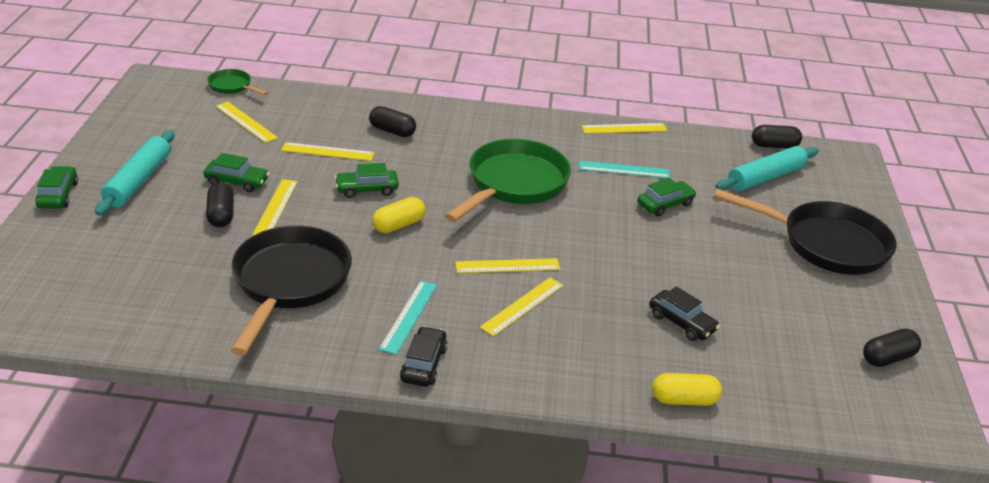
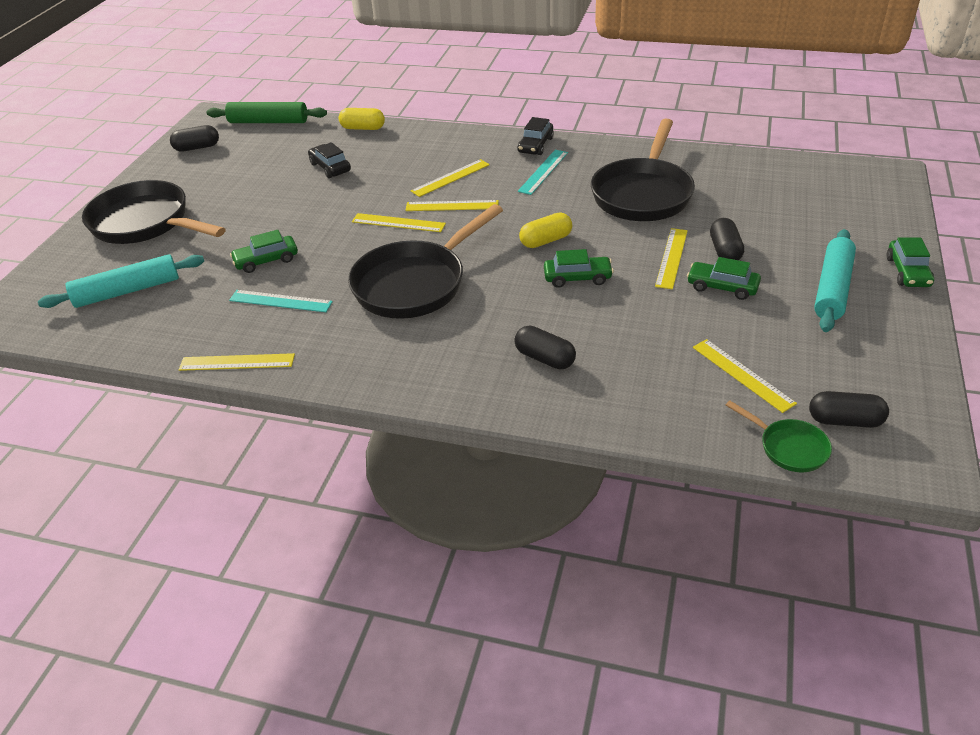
camera: 165 degrees left, 5 degrees up
(328, 151) = (625, 326): yellow ruler -> yellow ruler (398, 223)
(514, 184) = (415, 284): green pan -> black pan
(774, 146) = (69, 334): black capsule -> black capsule (845, 421)
(837, 415) = (268, 122): none -> green rolling pin

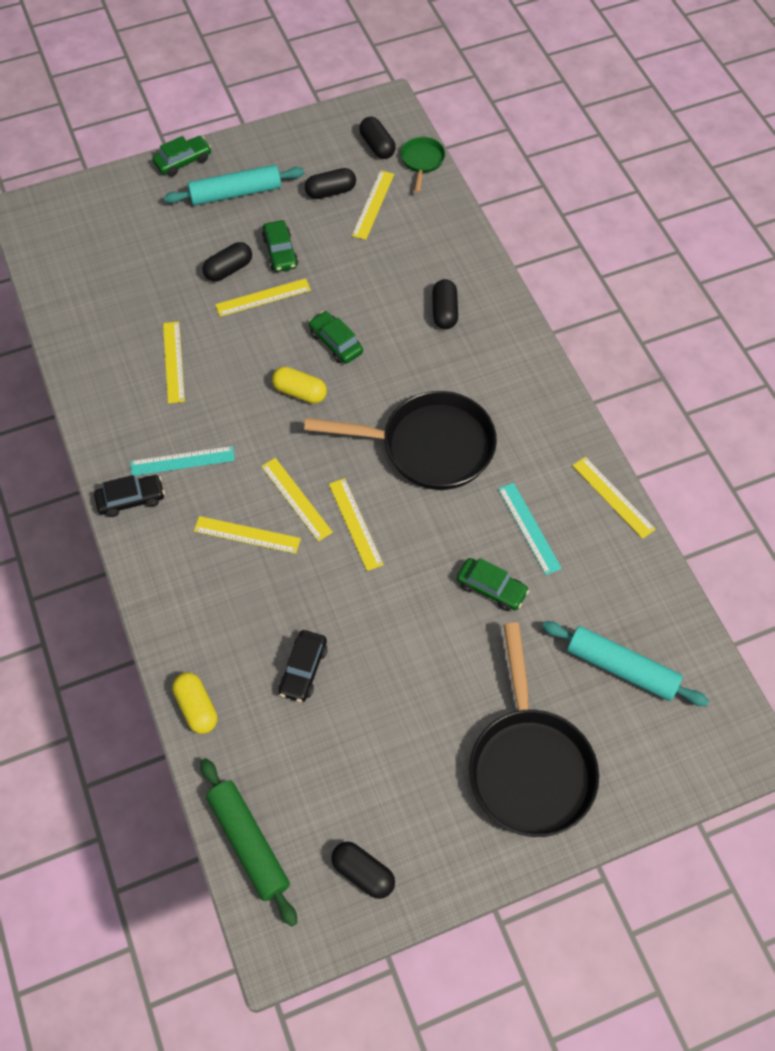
camera: 130 degrees left, 20 degrees up
(643, 194) = (173, 362): black pan -> yellow ruler
(787, 352) = (331, 192): none -> black capsule

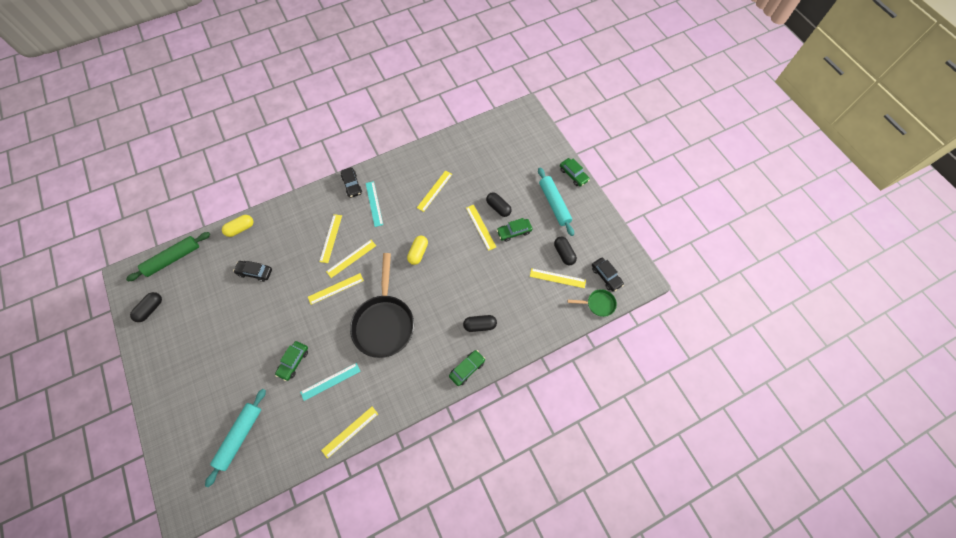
camera: 85 degrees right, 5 degrees up
(173, 362) = (434, 191): yellow ruler -> yellow ruler turned 45 degrees counterclockwise
(335, 343) = (452, 267): green car -> green car (467, 369)
(377, 146) = (606, 276): black capsule -> black car
(529, 766) = (191, 386): black pan -> none

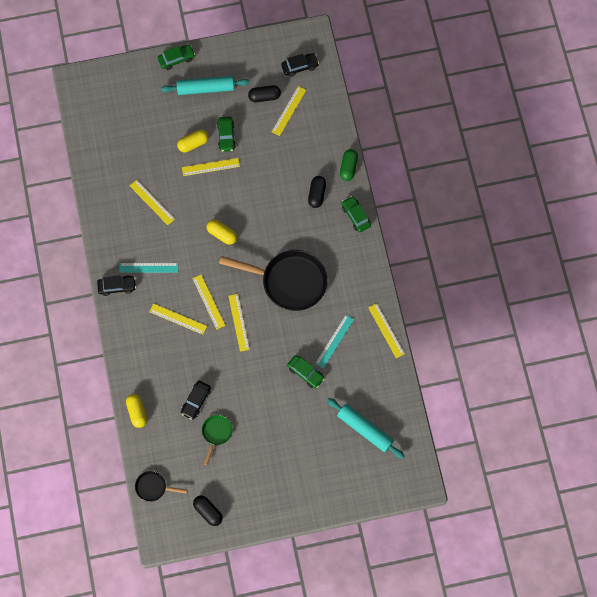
camera: 75 degrees left, 5 degrees up
(173, 259) = (153, 487): green rolling pin -> black pan
(330, 381) = (334, 341): turquoise ruler -> turquoise ruler turned 45 degrees clockwise
(498, 208) = (193, 144): black capsule -> yellow capsule
(516, 348) = (348, 168): none -> green capsule
(598, 304) = (325, 83): green pan -> green pan (216, 433)

